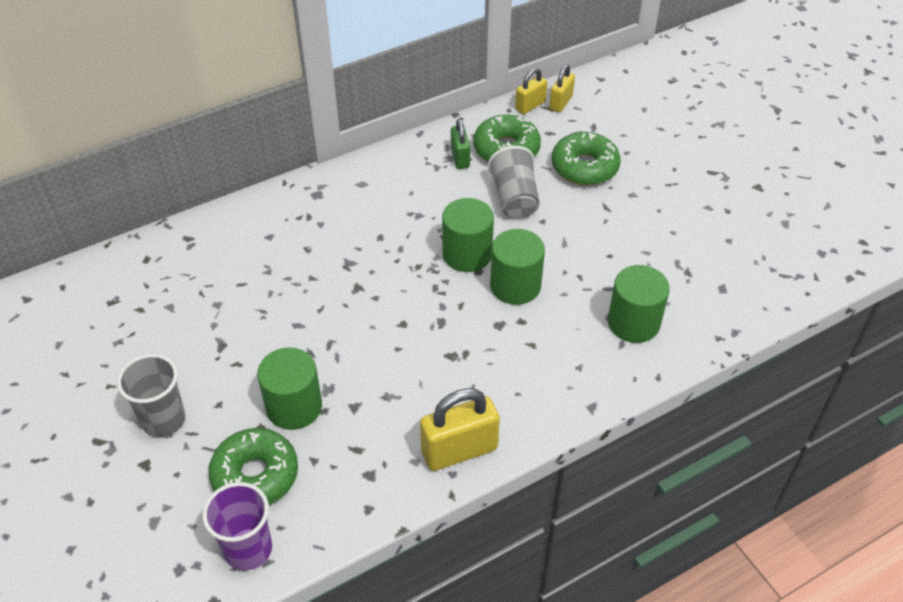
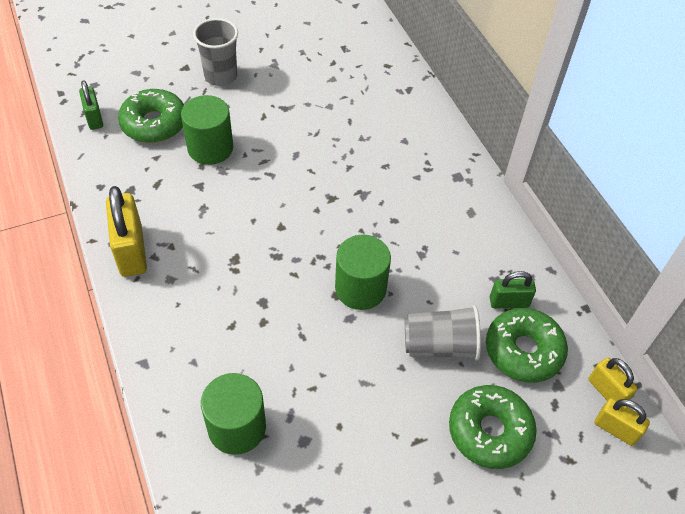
camera: 95 degrees right, 5 degrees up
(248, 549) = (94, 118): purple cup -> green padlock
(515, 286) = (310, 324): green cylinder -> none

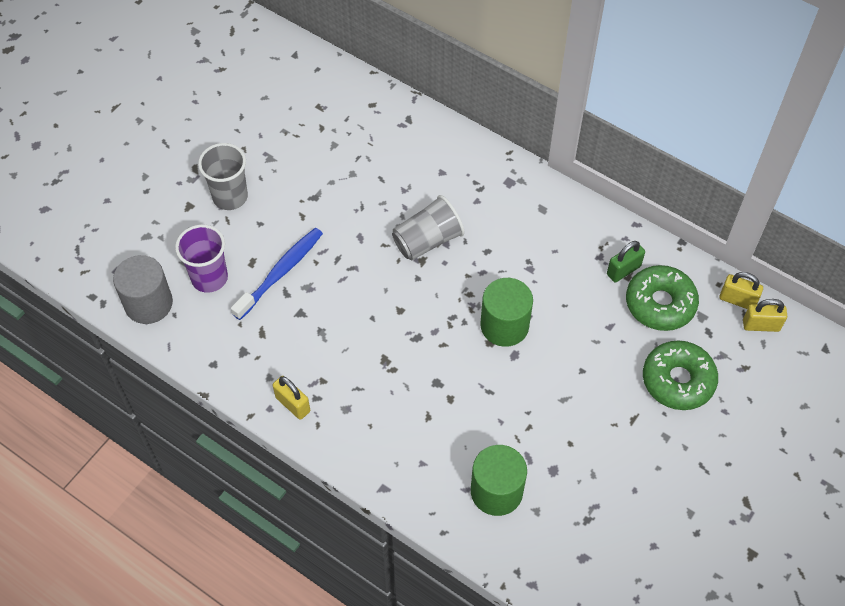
camera: 30 degrees left, 5 degrees up
(94, 118) = (148, 303): green padlock -> grey cylinder
(131, 251) = (293, 404): yellow padlock -> yellow padlock, size x0.59
(154, 124) = (209, 278): green donut -> purple cup
(210, 148) = (280, 273): green cylinder -> blue toothbrush
(440, 345) = (597, 336): grey cup -> grey cup (427, 241)

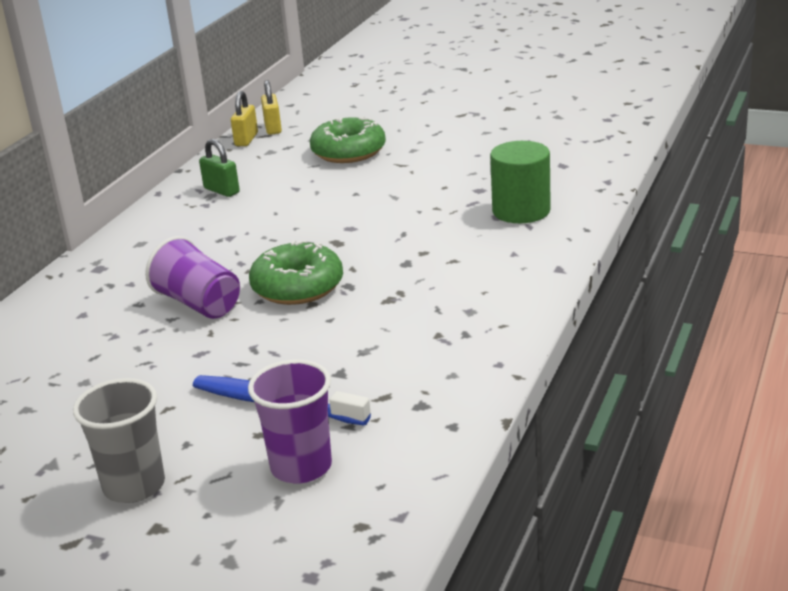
camera: 100 degrees left, 30 degrees down
(148, 303) = (368, 518): grey cylinder -> none
(293, 404) = (483, 347): yellow padlock -> none
(427, 241) = (199, 304): grey cup -> purple cup
(504, 325) = (313, 238): green cylinder -> none
(660, 304) = (260, 169): green donut -> green donut (297, 287)

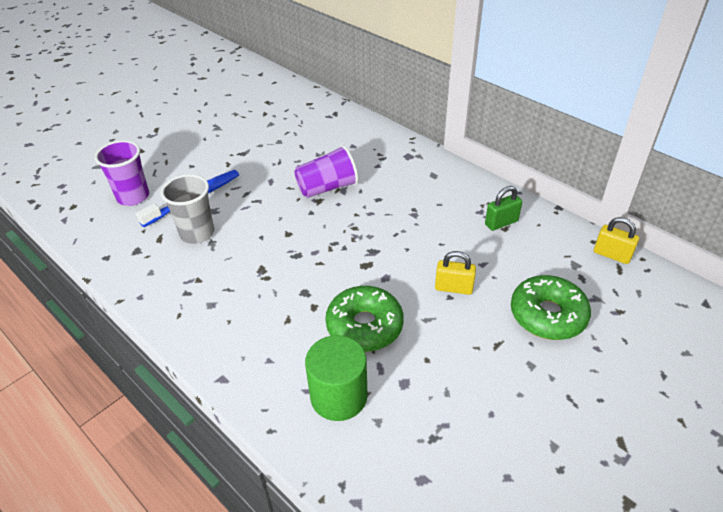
camera: 110 degrees right, 15 degrees up
(134, 486) = (175, 147): grey cup -> grey cup (197, 233)
(273, 128) = (636, 277): yellow padlock -> yellow padlock (453, 288)
(297, 287) = (314, 231): green donut -> green donut (364, 326)

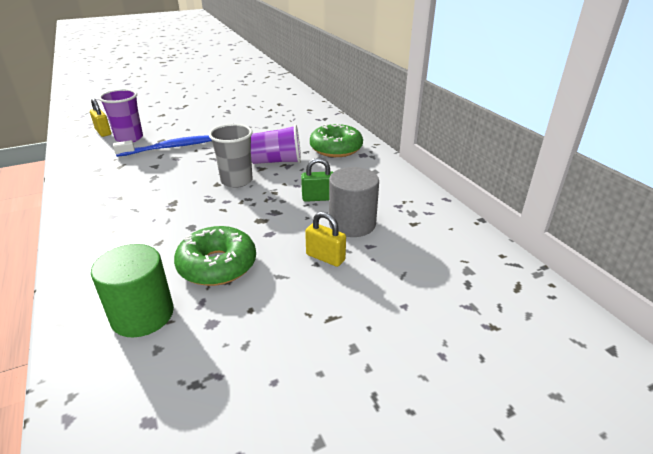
camera: 20 degrees right, 10 degrees down
(197, 233) = (149, 168): grey cup -> grey cup (236, 181)
(453, 244) = (352, 224): none -> grey cylinder
(501, 223) = (412, 218): green padlock -> green padlock (318, 198)
(547, 315) = (405, 307): green donut -> green donut (336, 148)
(612, 255) = (516, 272): yellow padlock -> yellow padlock (103, 132)

